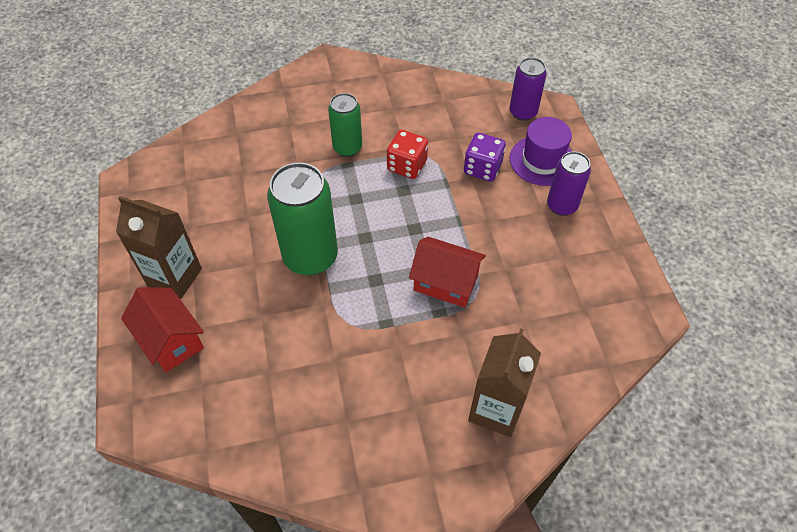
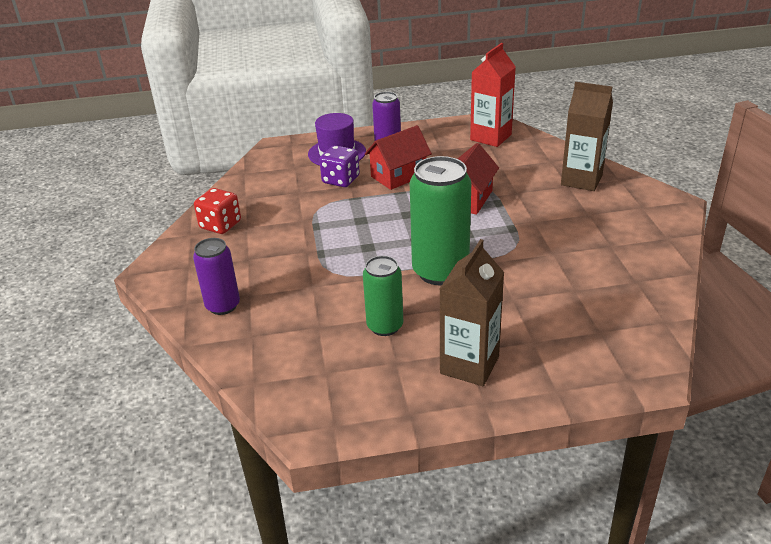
camera: 85 degrees left, 20 degrees down
(171, 340) = (551, 358): red house -> red house (398, 176)
(347, 148) = (297, 253): green can -> green can (385, 326)
(407, 166) = (329, 218): red dice -> red dice (220, 225)
(523, 112) = (276, 159): purple can -> purple can (223, 306)
(603, 313) = (490, 137): none -> red carton

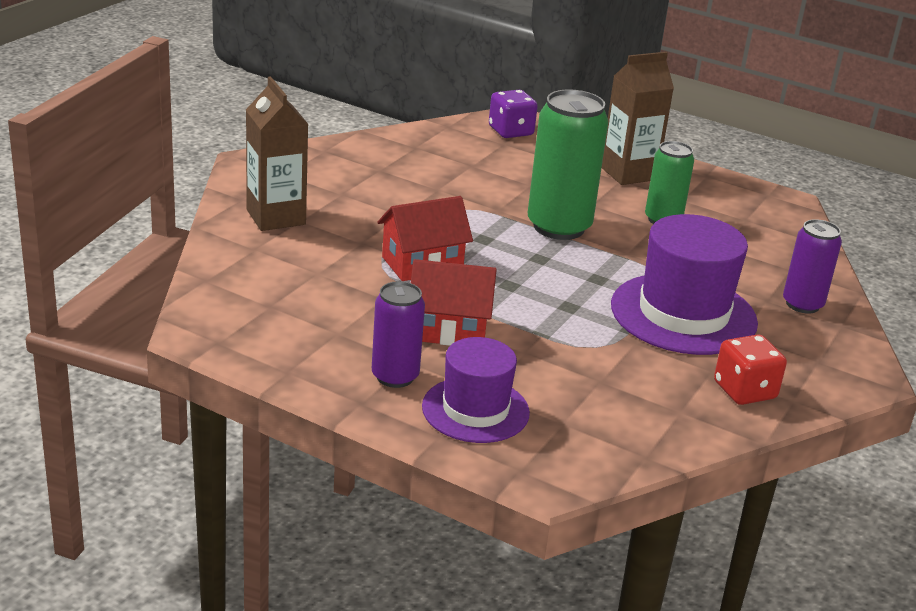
camera: 145 degrees left, 5 degrees down
(293, 252) = (683, 314): none -> purple hat
(341, 180) = (526, 365): purple dice -> purple dice (510, 131)
(490, 137) = (248, 311): red carton -> none

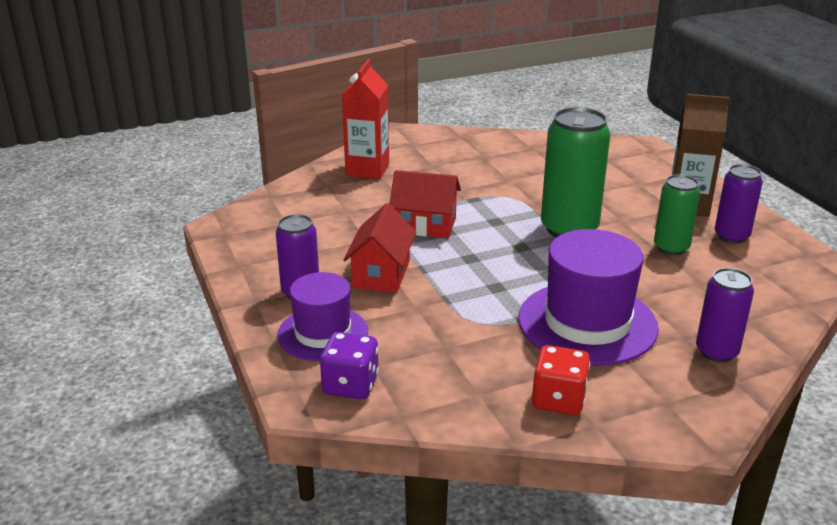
camera: 40 degrees right, 0 degrees up
(276, 217) = (367, 169): brown carton -> red carton
(448, 330) = (381, 274): red house -> red house turned 60 degrees clockwise
(510, 131) = (625, 153): purple dice -> purple dice (350, 385)
(695, 194) = (731, 236): none -> purple can

